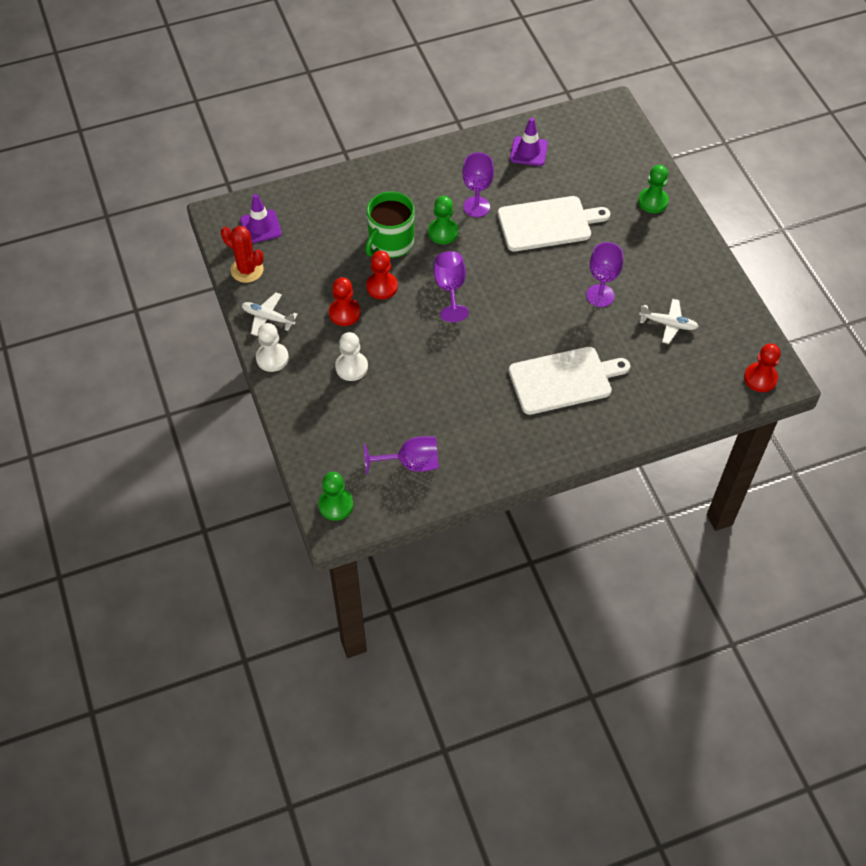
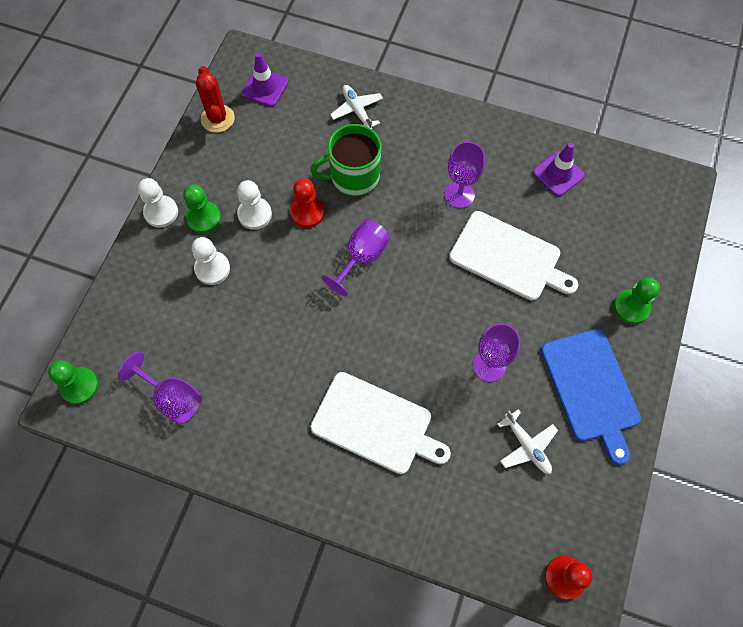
camera: 40 degrees right, 10 degrees up
(268, 317) = (192, 173): white plane -> white plane (357, 110)
(344, 313) = (255, 214): red pawn -> white pawn
(443, 232) = (407, 199): green pawn -> green pawn (204, 218)
(674, 265) = (591, 389): none -> blue cutting board

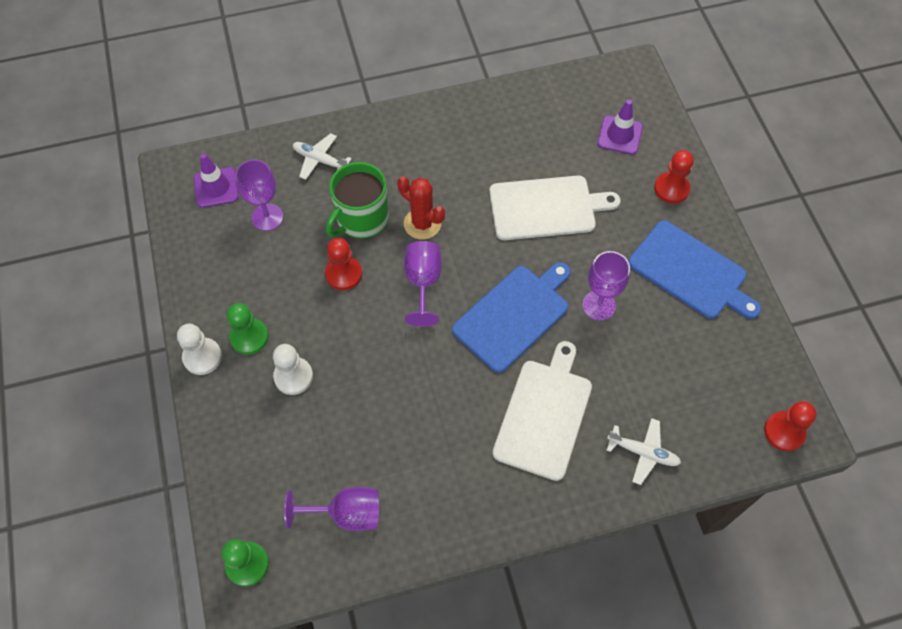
camera: 35 degrees left, 5 degrees down
(217, 119) = (191, 241): red cactus -> red cactus (422, 224)
(255, 214) = (295, 304): white pawn -> none
(375, 424) = (544, 414): white cutting board -> white cutting board turned 60 degrees counterclockwise
(413, 329) = (514, 315): none -> blue cutting board
(459, 195) = (466, 180): purple goblet -> purple goblet (267, 217)
(527, 446) = (677, 349): white plane -> white plane (643, 452)
(558, 174) = (534, 116): purple traffic cone -> purple traffic cone (619, 135)
(631, 307) = (671, 189): green pawn -> red pawn

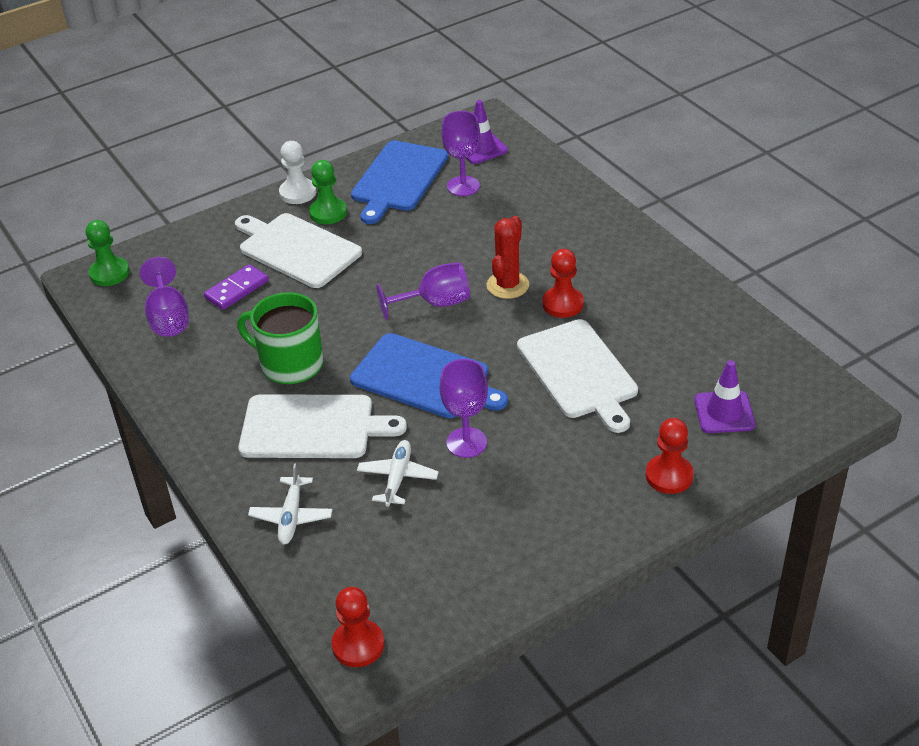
camera: 75 degrees right, 20 degrees down
(293, 376) = (297, 249): white pawn -> white cutting board
(320, 160) = (549, 199): white plane -> white plane (398, 478)
(331, 442) = (236, 289): none -> purple domino
(343, 274) = (421, 249): red pawn -> red pawn (562, 304)
(361, 219) = (492, 243): green mug -> green mug (290, 364)
(690, 272) = (551, 516): blue cutting board -> blue cutting board (398, 179)

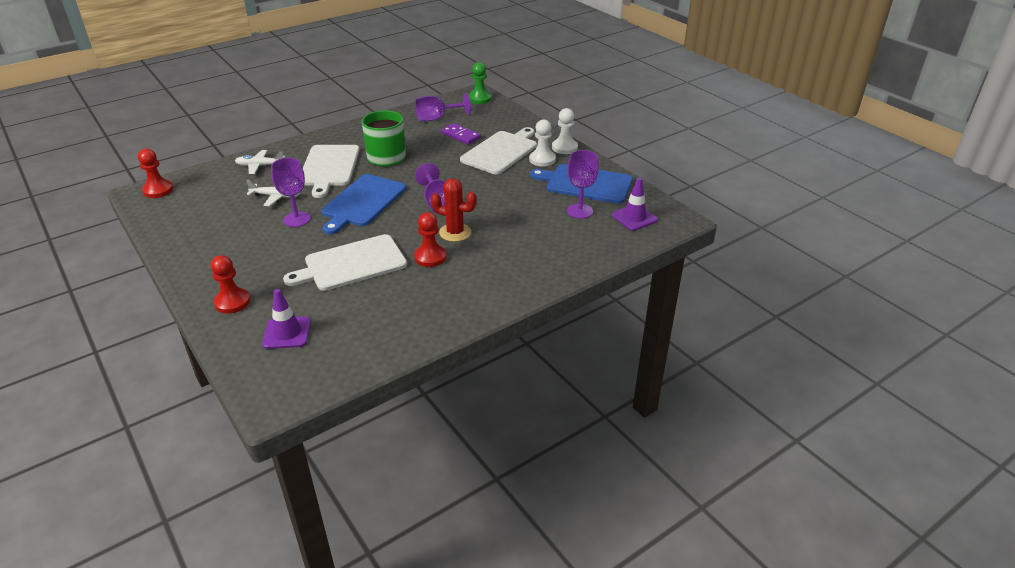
camera: 85 degrees right, 5 degrees down
(328, 212) = (542, 159): green pawn -> white pawn

